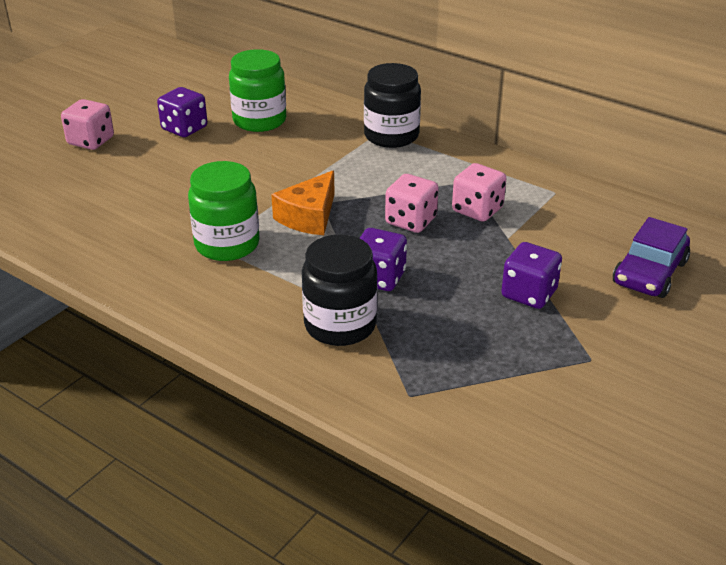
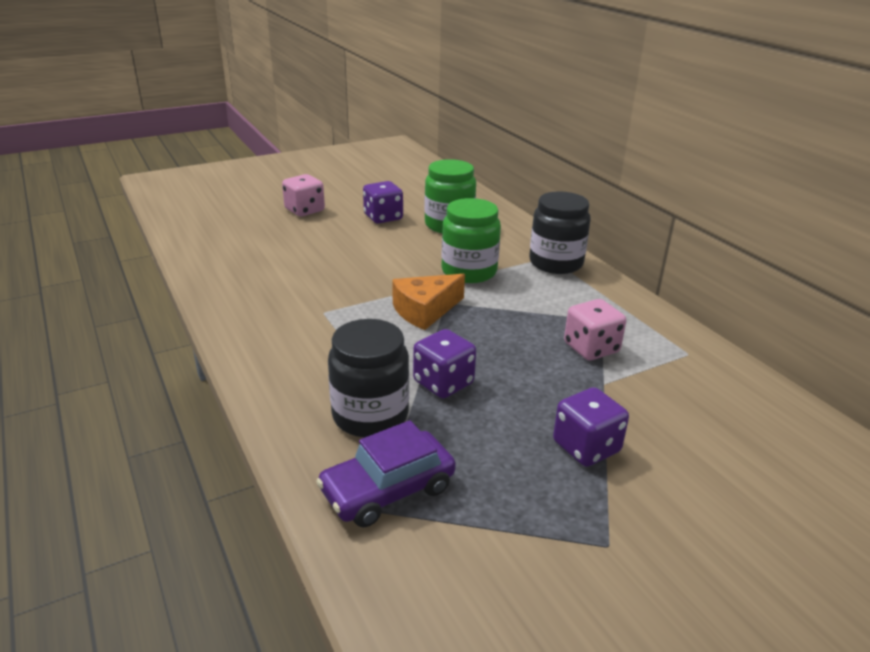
camera: 25 degrees right, 5 degrees down
(227, 244) = (335, 314): green jar -> green jar (469, 271)
(411, 221) = (516, 340): pink dice -> none
(649, 273) = (747, 469): purple car -> purple car (388, 490)

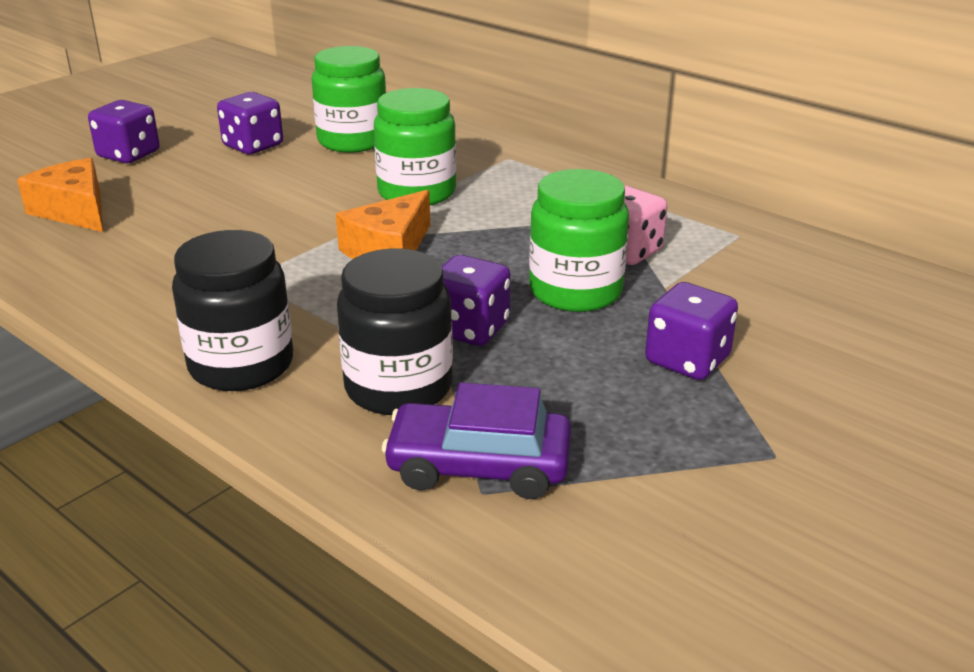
camera: 20 degrees left, 0 degrees up
(251, 243) = (74, 211): none -> orange cheese
(304, 210) = (129, 155): pink dice -> purple dice
(388, 490) = (479, 466): purple car -> purple car turned 60 degrees clockwise
(535, 371) = (575, 291): none -> green jar
(556, 263) = (522, 163): black jar -> black jar (241, 365)

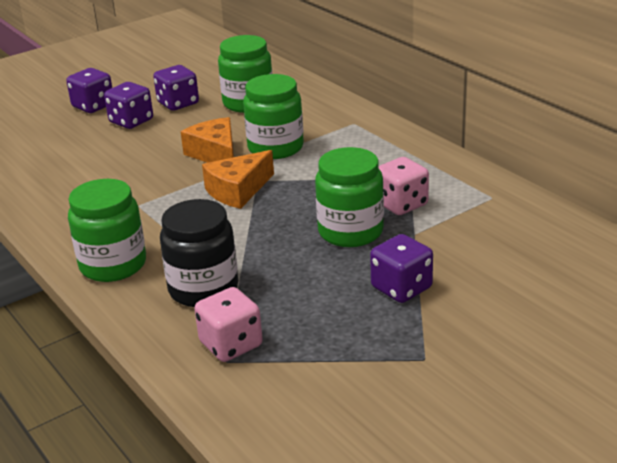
camera: 15 degrees right, 0 degrees up
(74, 211) = (46, 147): orange cheese -> orange cheese (215, 154)
(241, 365) = (113, 265): black jar -> green jar
(469, 329) = (266, 253): purple dice -> purple dice (131, 121)
(479, 466) = (231, 344): purple car -> pink dice

